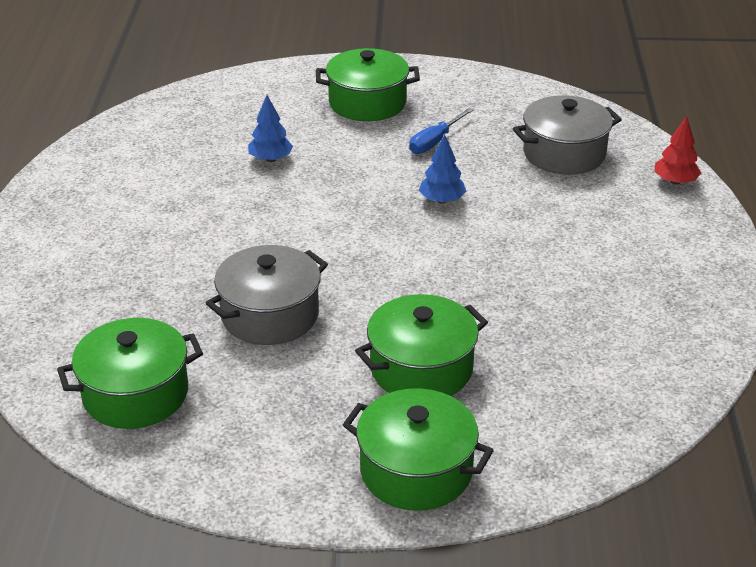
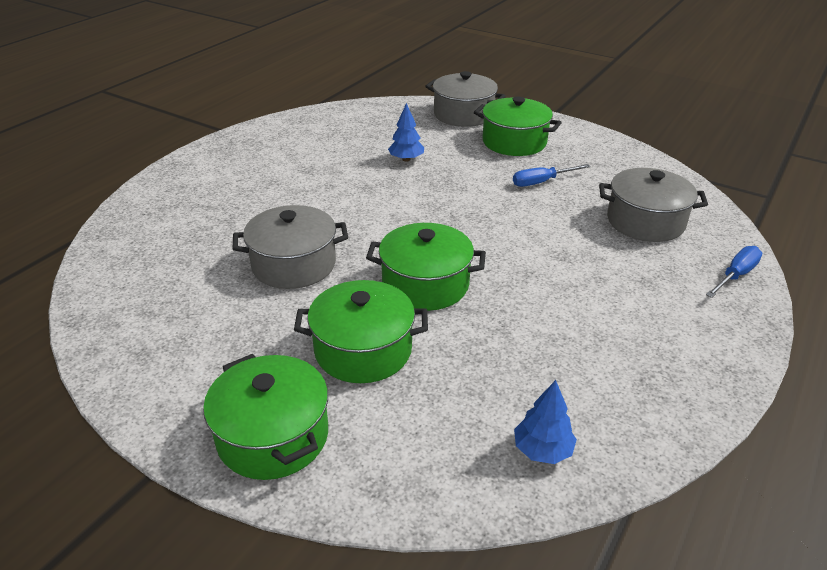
camera: 30 degrees right, 0 degrees up
(135, 394) = (147, 285): green pot -> green pot (425, 284)
(282, 84) = (463, 114): none -> grey pot
(442, 200) = (507, 225): blue tree -> blue tree (542, 450)
(675, 181) = (735, 275): red tree -> blue screwdriver

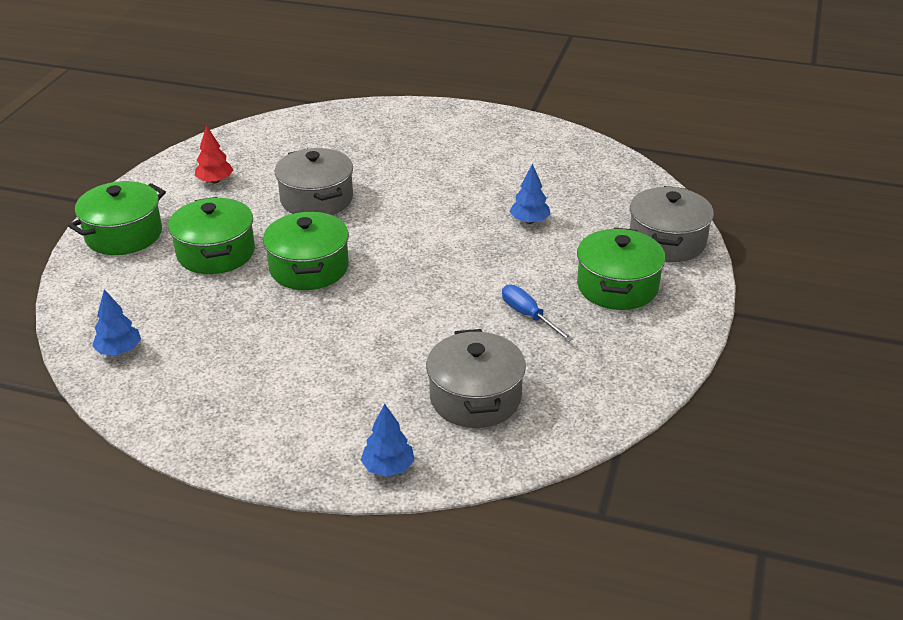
camera: 75 degrees right, 0 degrees up
(194, 338) = (215, 181): none -> red tree
(735, 275) = (388, 467): blue screwdriver -> blue tree

